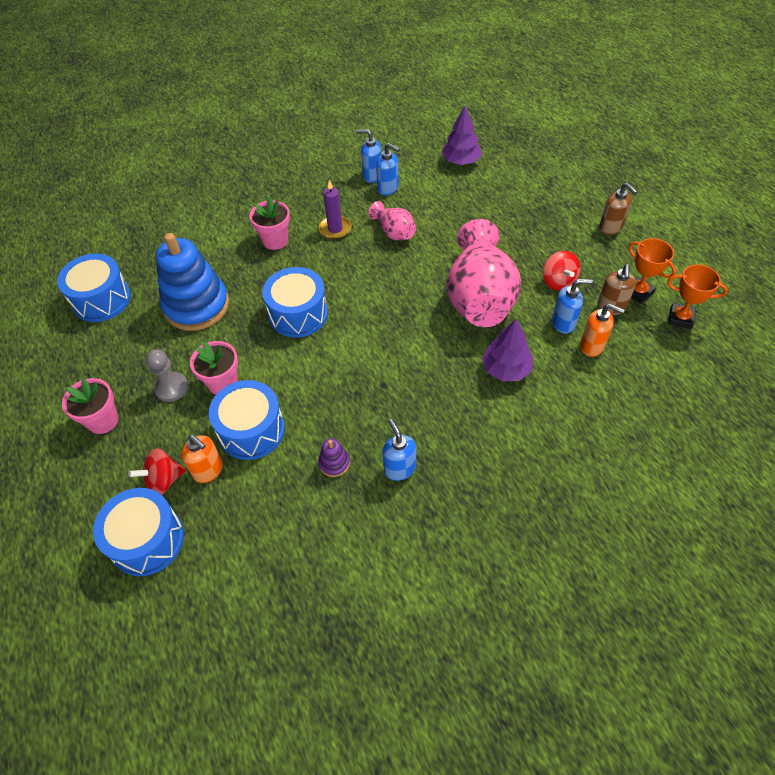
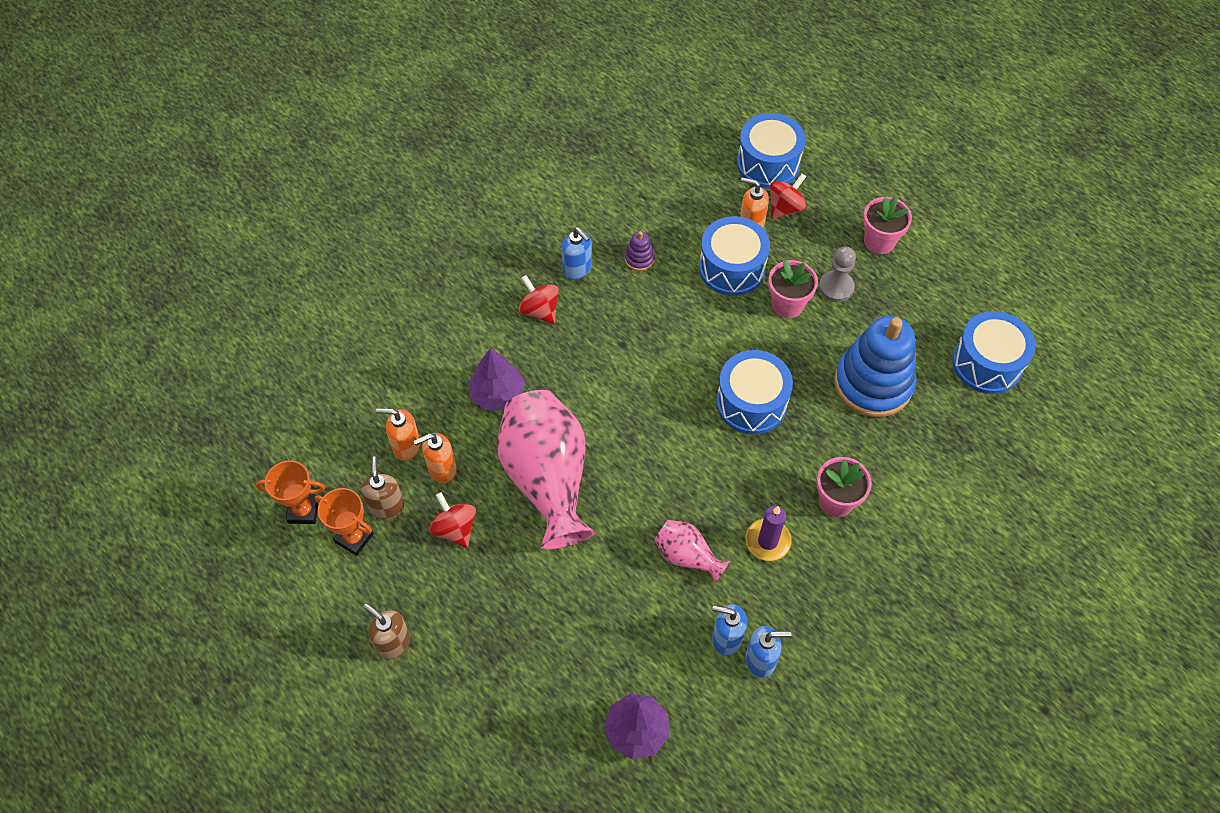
camera: 160 degrees right, 5 degrees up
(449, 435) = (539, 310): none -> red spinning top
(563, 323) = (441, 469): blue soap dispenser -> orange soap dispenser

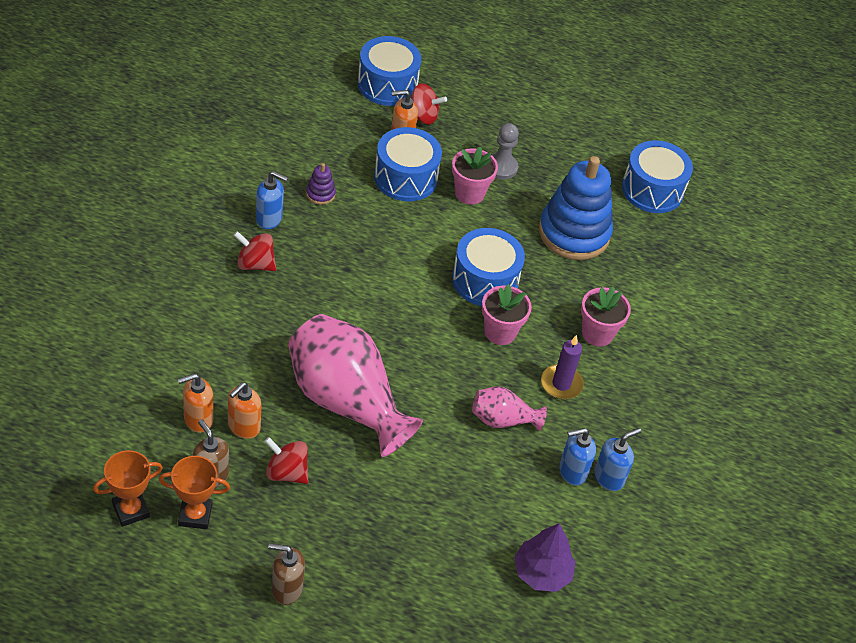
camera: 35 degrees left, 10 degrees down
(497, 394) = (258, 346): purple tree -> none
(785, 208) = (423, 116): red spinning top -> red spinning top turned 90 degrees clockwise
(879, 241) = (515, 121): pink flower pot -> pink flower pot (500, 332)

